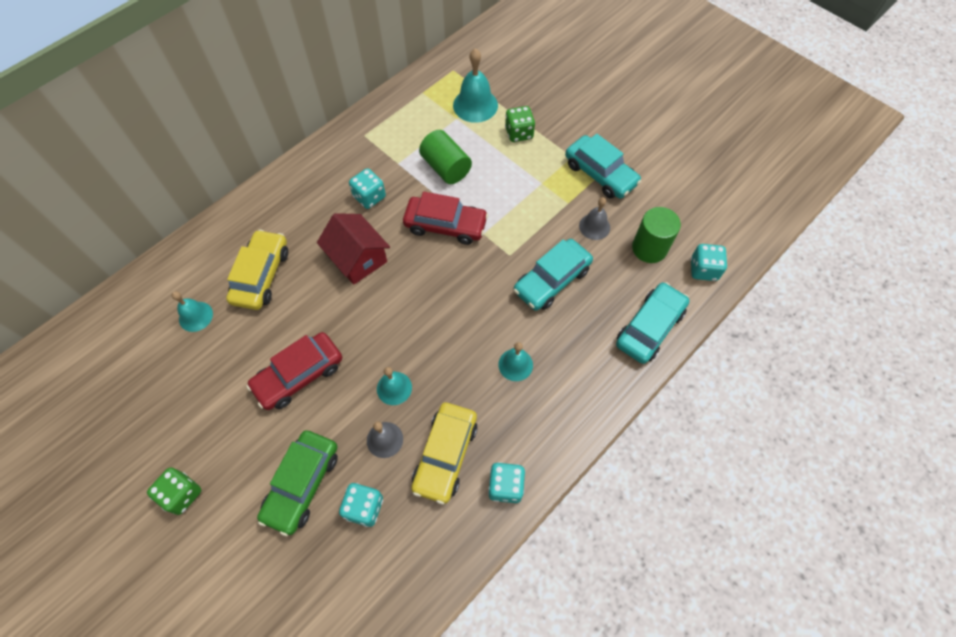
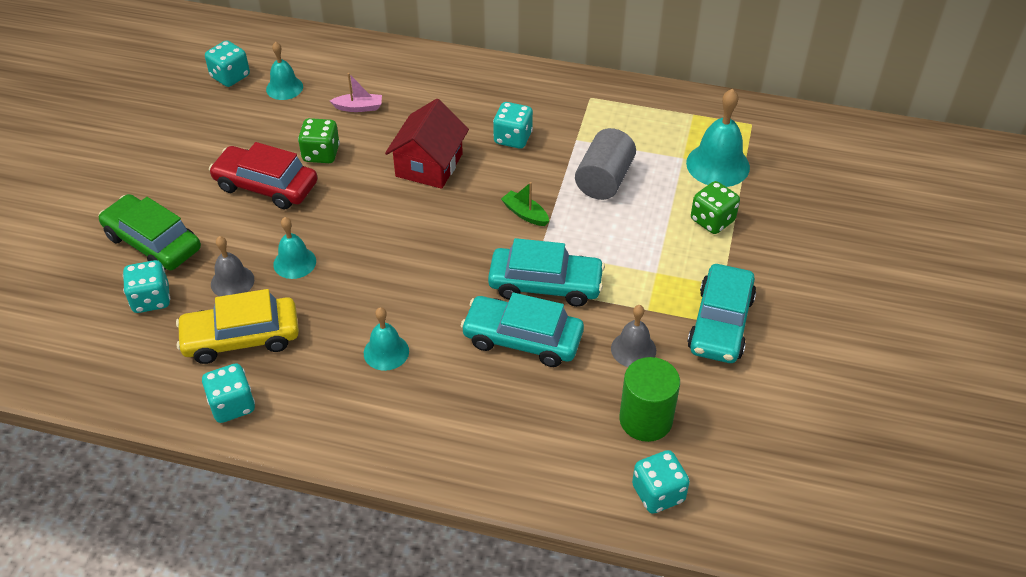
camera: 60 degrees right, 15 degrees down
(147, 350) = (230, 76): none -> turquoise dice
(182, 494) = (103, 168): green dice -> green dice (321, 154)
(261, 275) = (358, 107): yellow car -> pink boat
(302, 484) = (153, 242): green car -> green car turned 45 degrees clockwise
(445, 225) = (525, 214): red car -> green boat
(446, 168) = (604, 180): green cylinder -> grey cylinder
(649, 327) = (524, 465): turquoise car -> turquoise car (545, 284)

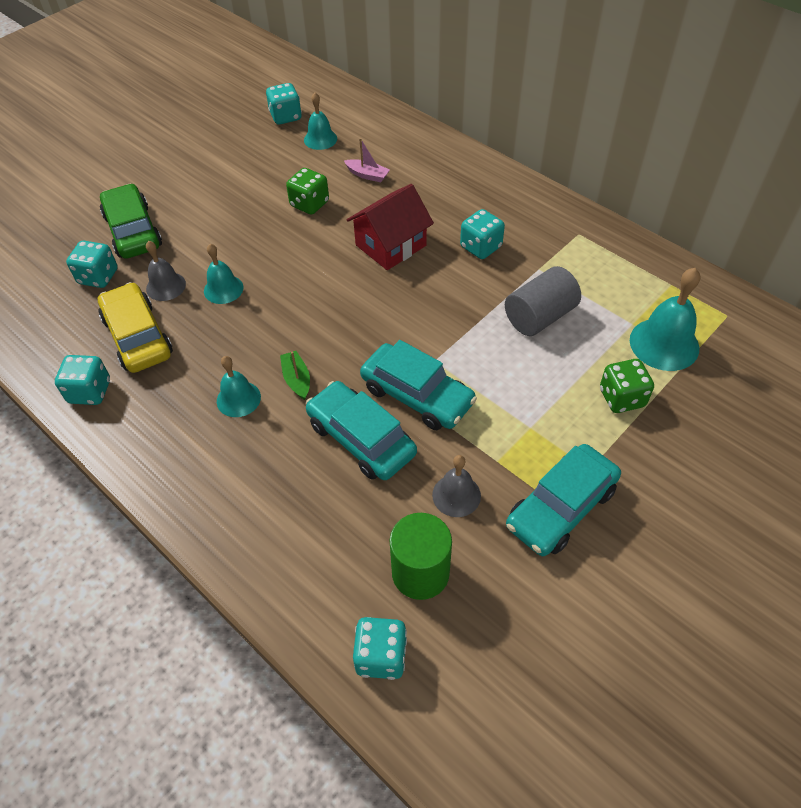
camera: 30 degrees right, 5 degrees up
(241, 338) = (138, 337): yellow car -> yellow car turned 45 degrees clockwise
(266, 186) = (248, 216): red car -> none
(525, 214) = (444, 321): green boat -> green boat (297, 379)

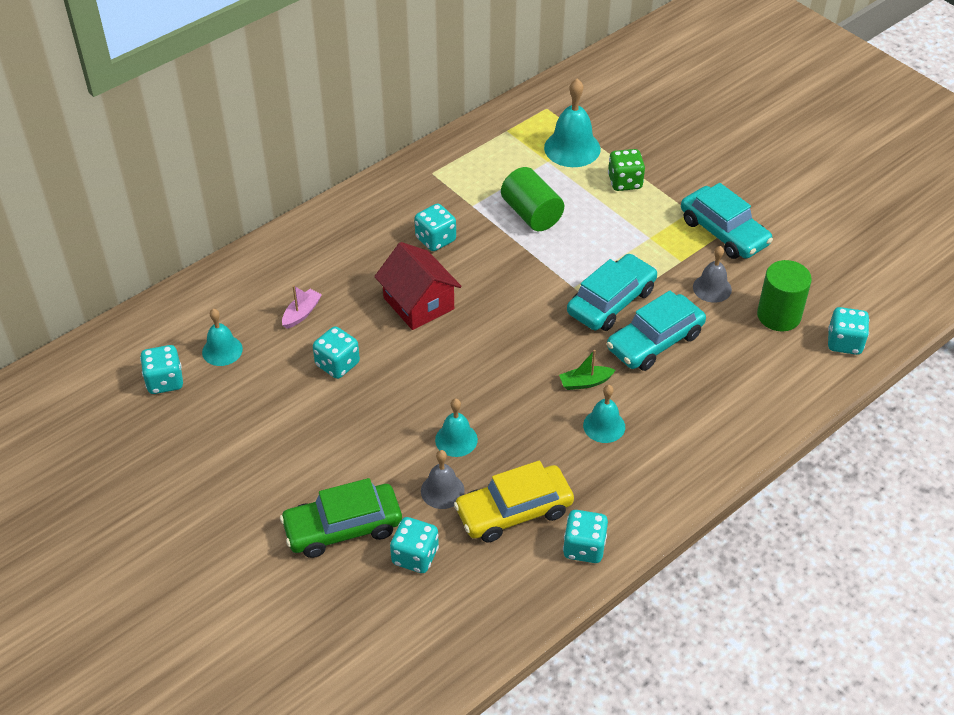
camera: 85 degrees left, 5 degrees down
(309, 204) = (337, 364): green dice -> turquoise dice
(539, 316) = (531, 214): grey cylinder -> green cylinder

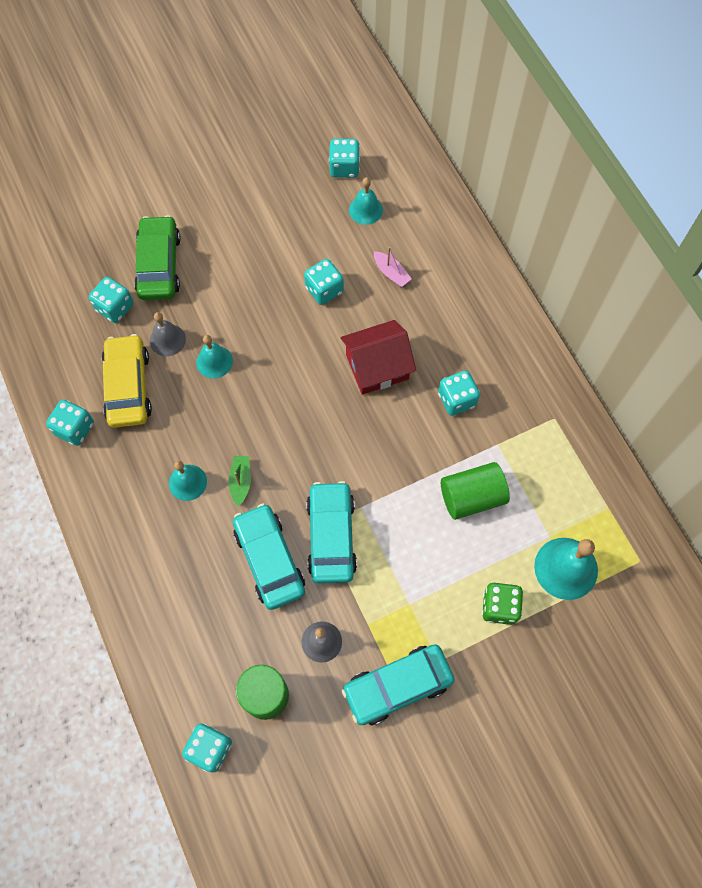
camera: 105 degrees right, 20 degrees up
(611, 301) = (331, 536): turquoise car -> turquoise car turned 150 degrees counterclockwise

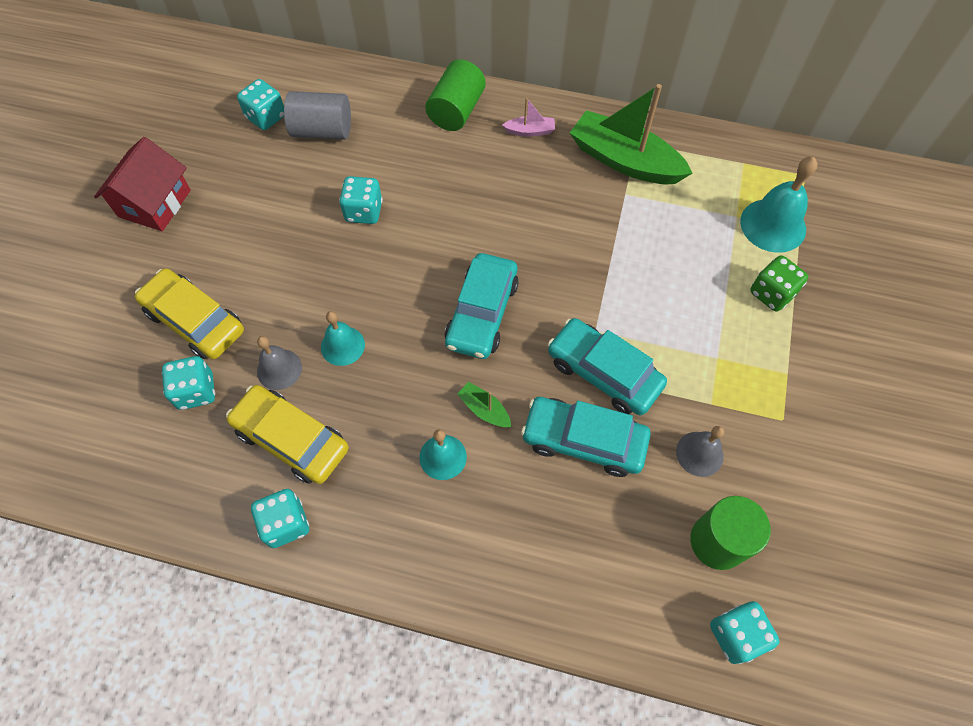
camera: 50 degrees left, 5 degrees down
(159, 265) = (195, 321): green car -> yellow car
(365, 210) = (322, 131): turquoise bell -> grey cylinder
(377, 367) = (475, 225): red house -> red house (154, 203)
(391, 273) = (399, 155): pink boat -> pink boat (530, 131)
(397, 686) = (788, 421): turquoise car -> turquoise car (482, 313)
(456, 400) = (560, 192): turquoise dice -> none
(472, 497) = (657, 243): green cylinder -> green cylinder (456, 111)
(528, 422) = (625, 161): none -> green boat

